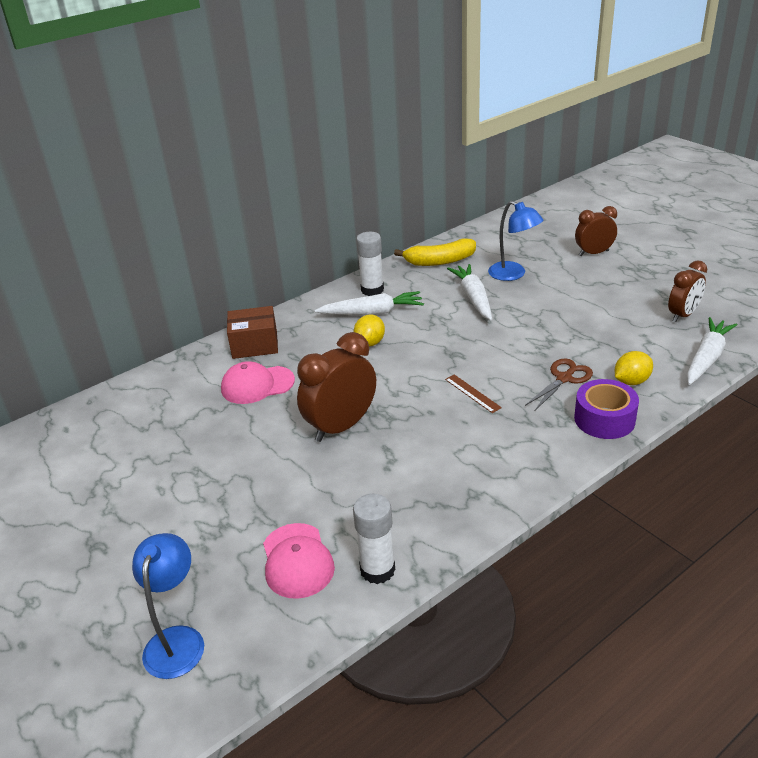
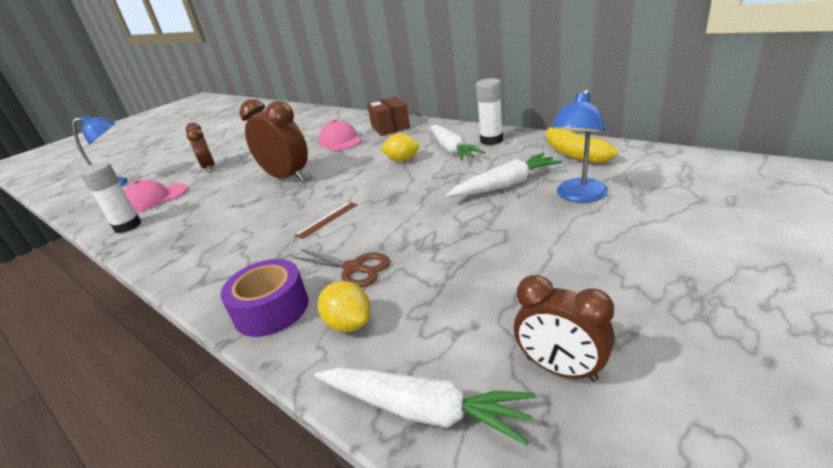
camera: 80 degrees right, 5 degrees down
(593, 253) = (707, 244): brown clock -> brown clock (209, 168)

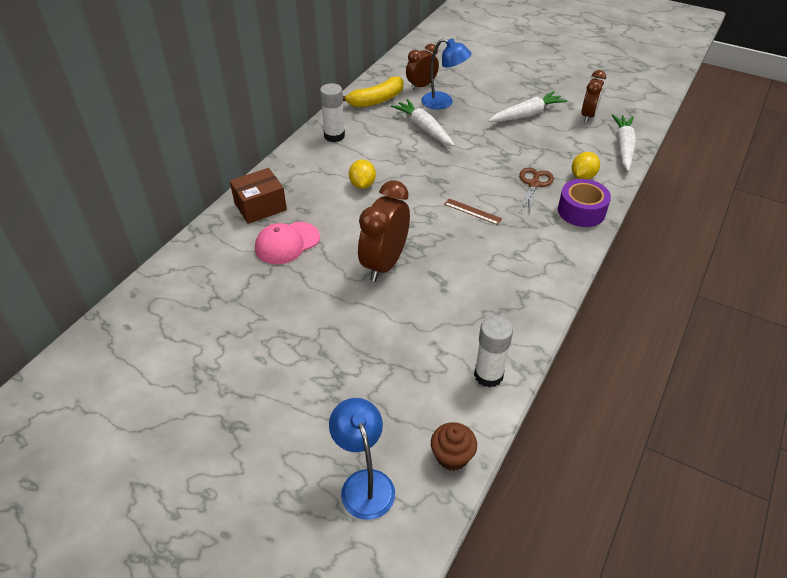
camera: 105 degrees left, 15 degrees up
(91, 211) = (452, 456): none -> brown cupcake
(155, 198) = (421, 387): pink cap -> none
(209, 168) = (333, 365): brown clock -> brown clock (421, 86)
(452, 149) = (347, 157): white carrot -> white carrot (526, 115)

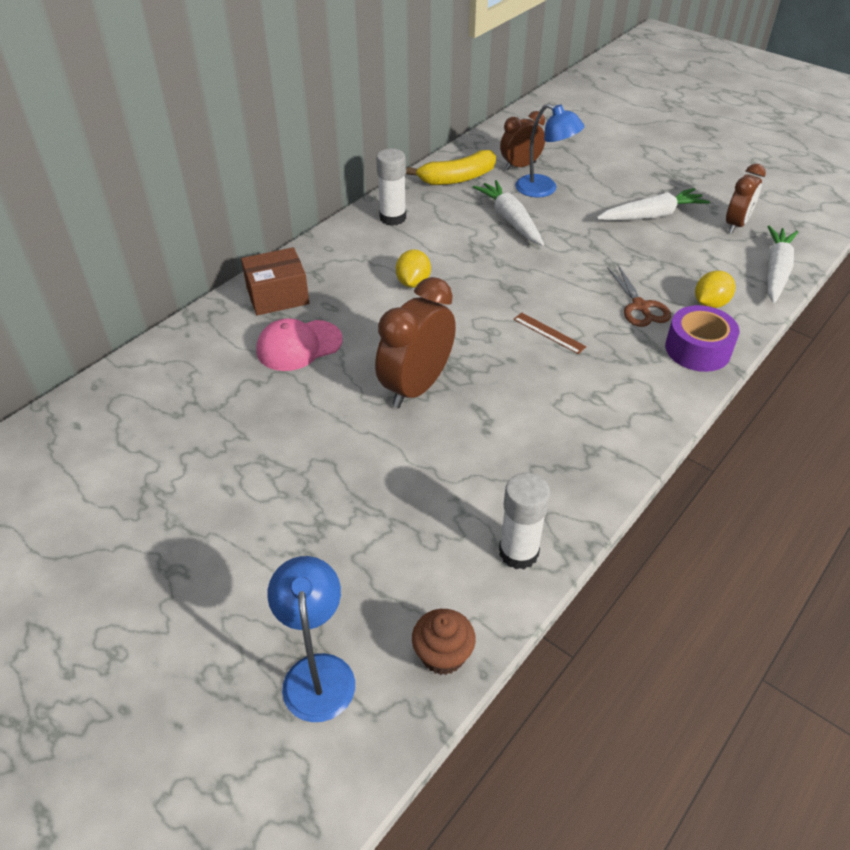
camera: 10 degrees right, 0 degrees up
(534, 184) = (640, 307): brown scissors -> brown scissors turned 135 degrees clockwise

